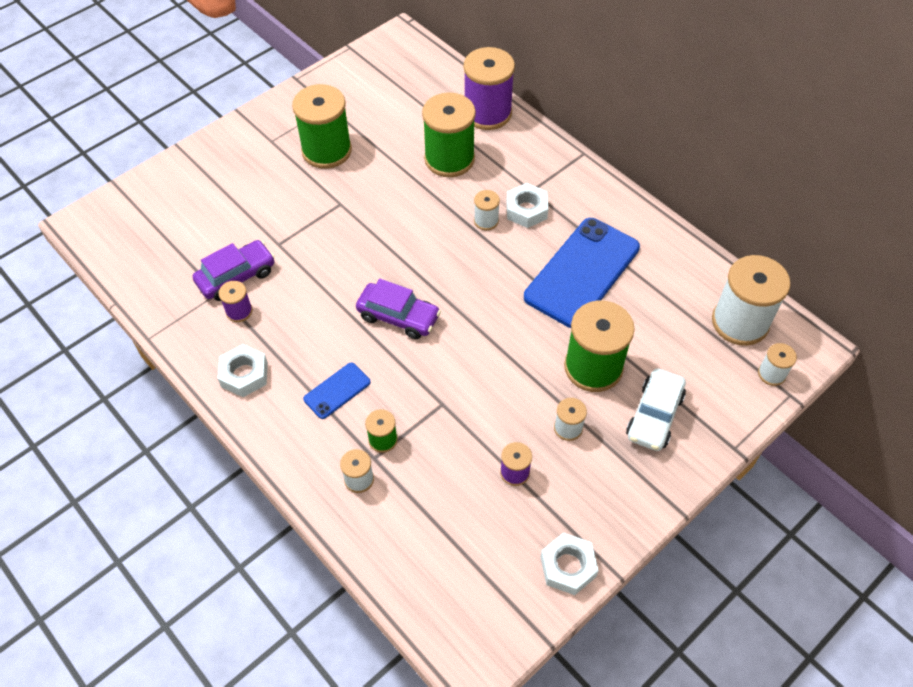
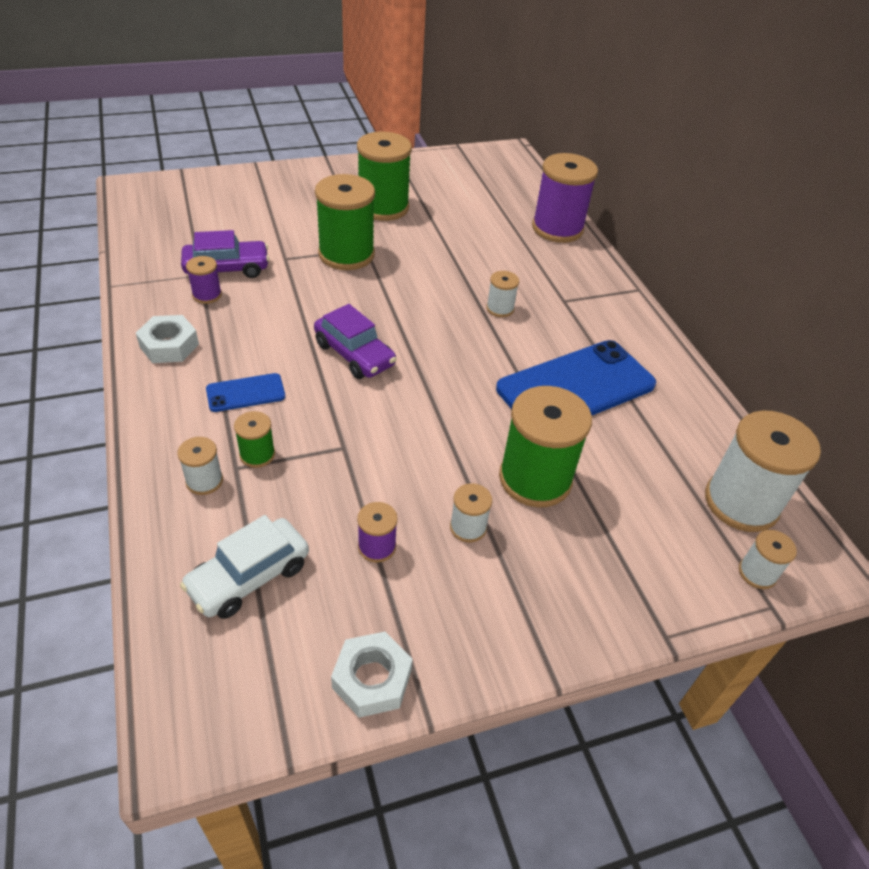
camera: 20 degrees right, 10 degrees down
(449, 159) = (496, 250): green spool -> green spool (346, 254)
(526, 210) = (548, 314): white nut -> none
(654, 416) = (580, 557): white car -> white car (249, 577)

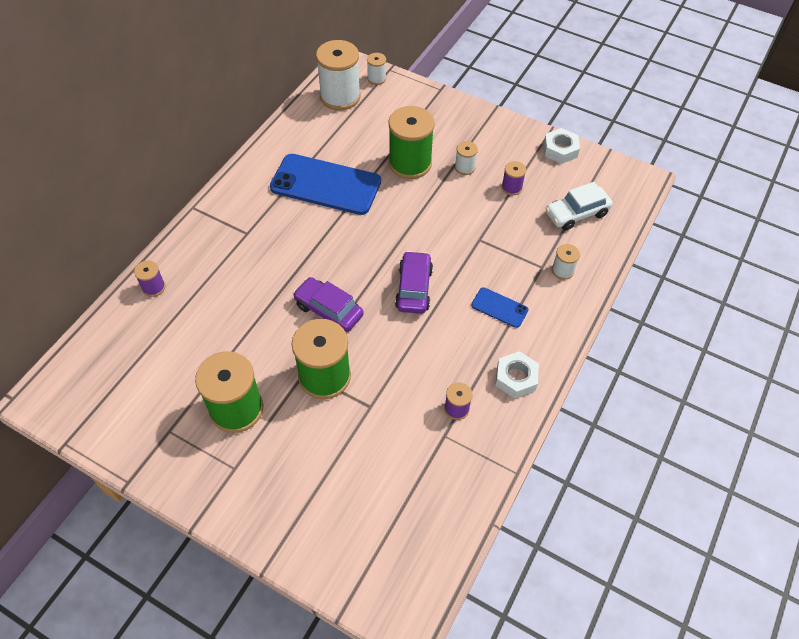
camera: 130 degrees left, 10 degrees up
(227, 269) = (420, 427): purple car -> purple car (328, 310)
(249, 577) = (576, 214): white car -> white car turned 150 degrees clockwise
(257, 454) = (525, 266): green spool -> none
(500, 308) = (291, 256): white spool -> none
(557, 228) = (153, 287): purple spool -> purple spool, size x0.47

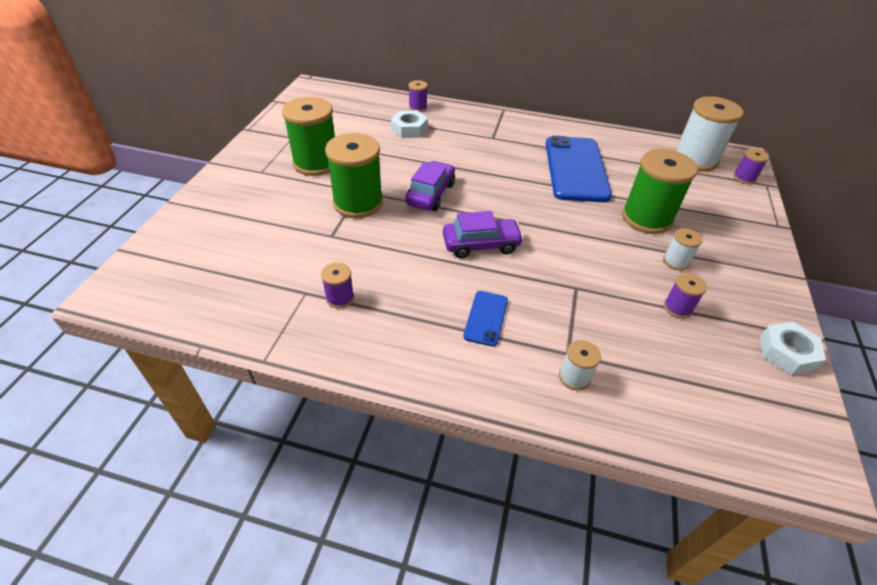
camera: 75 degrees right, 10 degrees down
(376, 78) = (744, 178): white spool -> purple spool
(516, 378) = (391, 345): white nut -> white nut (409, 129)
(576, 214) = (683, 384): white car -> none

